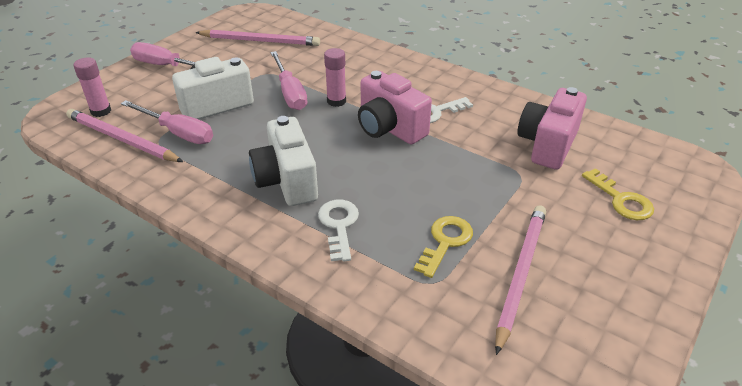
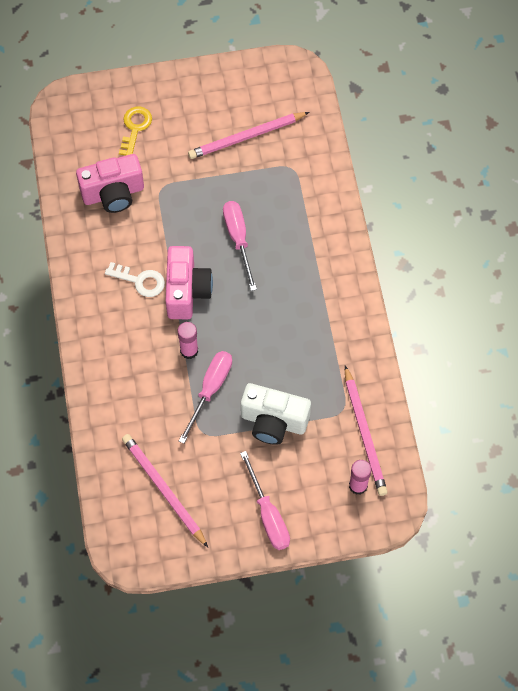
camera: 135 degrees left, 25 degrees up
(178, 133) = (323, 408): pink screwdriver -> pink screwdriver (238, 239)
(286, 181) = (296, 298): white camera -> none
(339, 225) = (300, 240): white key -> none
(445, 242) = (258, 183): yellow key -> none

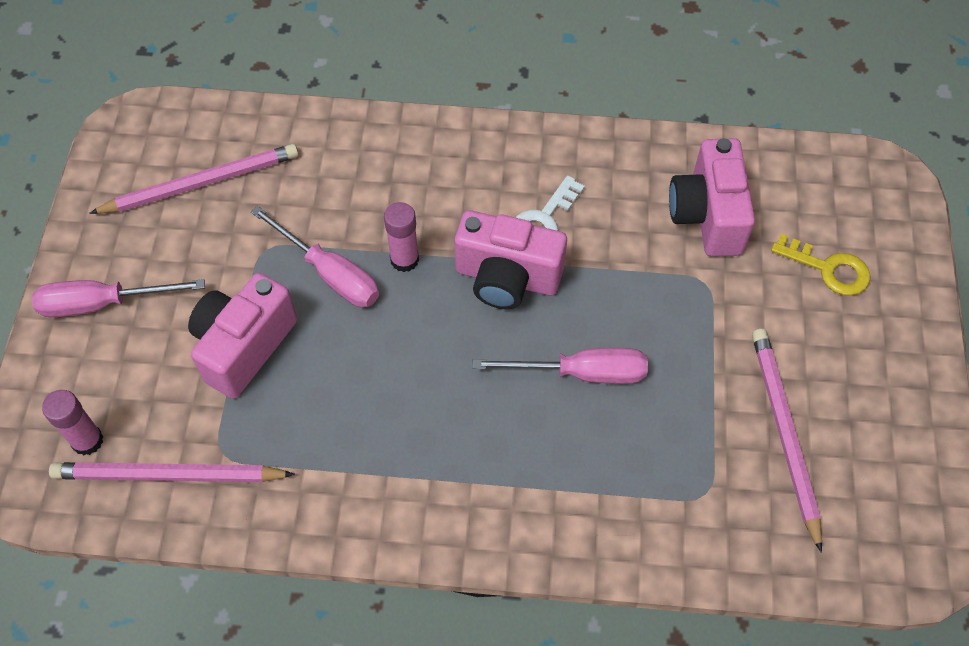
camera: 105 degrees right, 5 degrees down
(273, 422) = (244, 346): white camera -> pink camera

